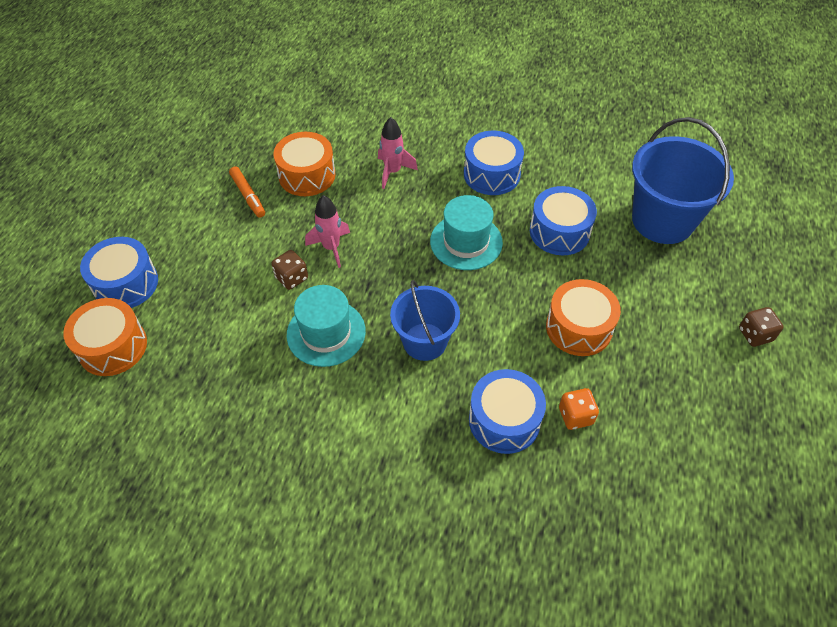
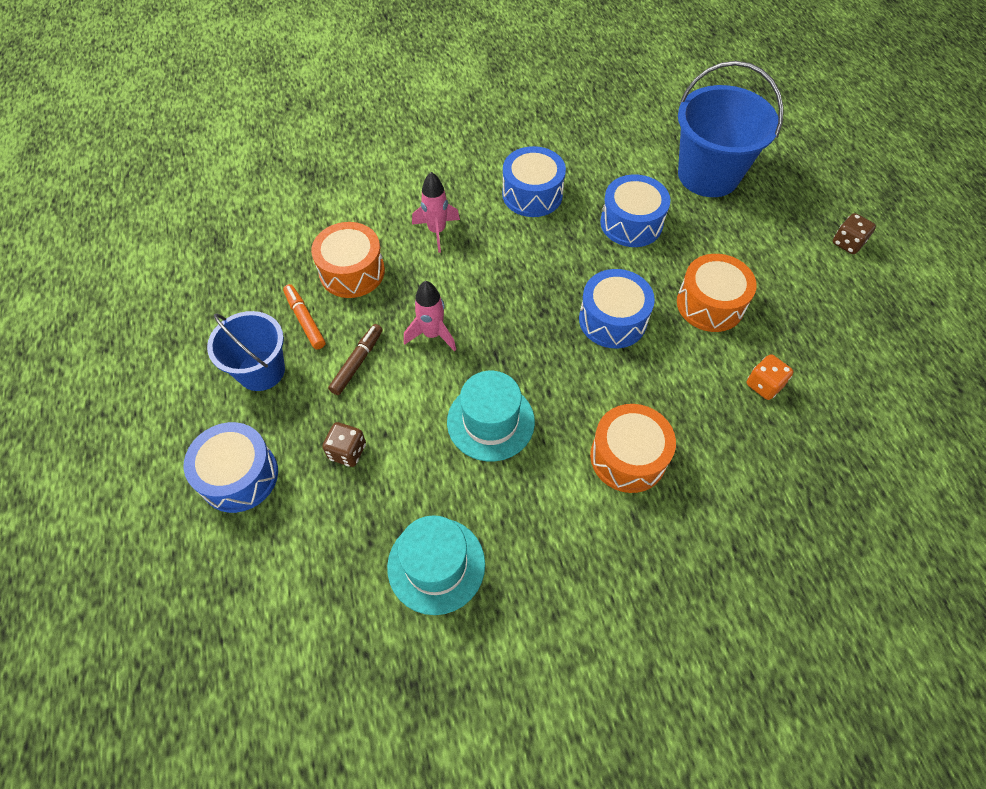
camera: 30 degrees left, 5 degrees up
(112, 347) = (277, 550): orange drum -> orange drum (628, 457)
(248, 196) = (305, 320): orange marker -> orange marker turned 150 degrees counterclockwise
(262, 243) = (357, 362): none -> brown marker
(292, 278) = (415, 384): brown dice -> brown dice (347, 451)
(424, 341) = (589, 383): blue bucket -> blue bucket (261, 370)
(466, 242) = (556, 270): turquoise hat -> turquoise hat (436, 565)
(504, 420) = (710, 420): blue drum -> blue drum (612, 320)

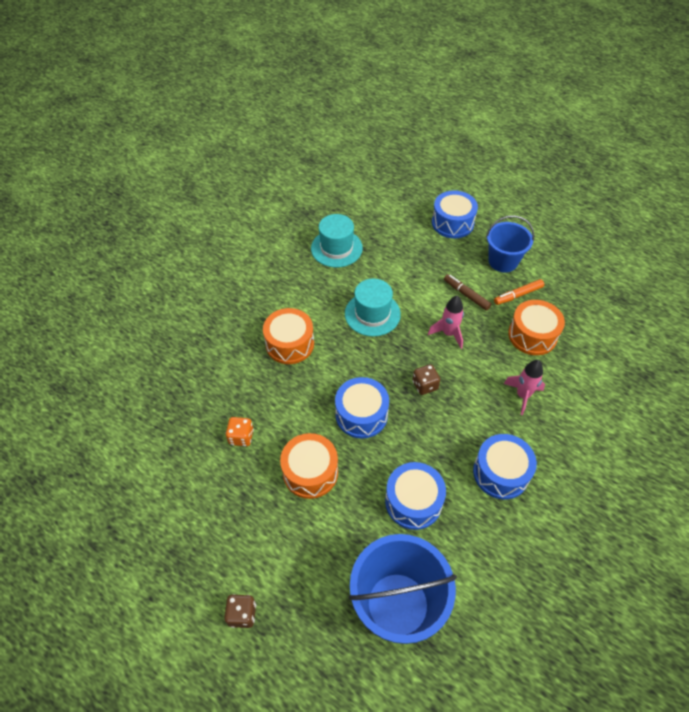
camera: 140 degrees right, 5 degrees down
(305, 320) = (518, 295): orange marker -> orange marker turned 135 degrees clockwise
(347, 451) = (421, 259): brown dice -> brown dice (425, 385)
(357, 362) = (466, 295): brown marker -> brown marker turned 150 degrees clockwise

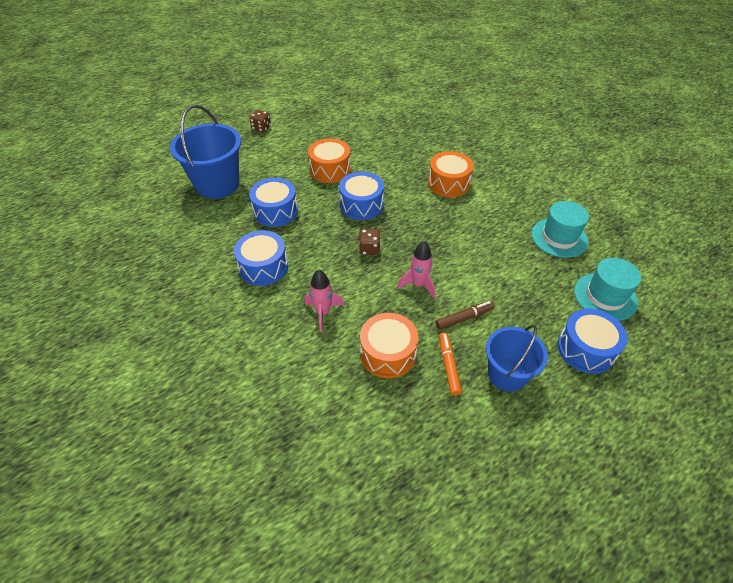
camera: 110 degrees right, 5 degrees down
(241, 437) = (376, 146): orange dice -> none
(372, 314) = (463, 239): turquoise hat -> turquoise hat (605, 296)

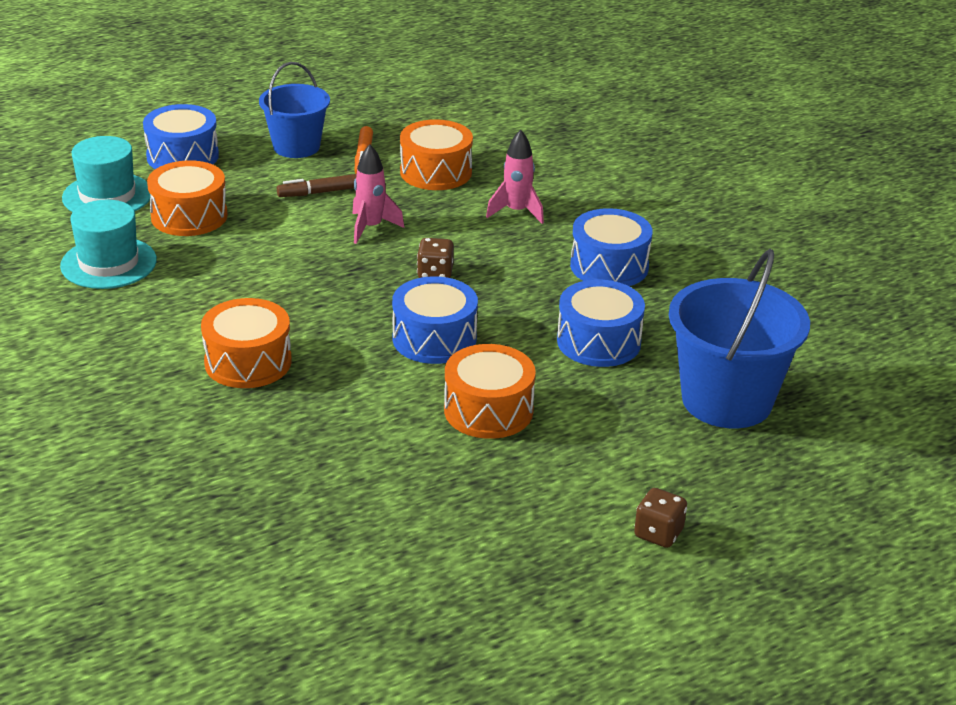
camera: 175 degrees left, 15 degrees down
(539, 282) = (189, 216): none -> orange drum

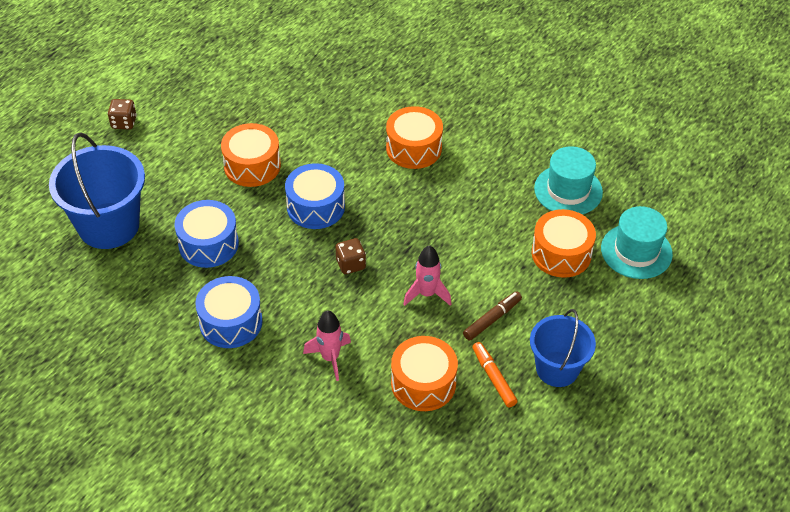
camera: 155 degrees right, 15 degrees up
(182, 156) = (630, 318): blue drum -> none

